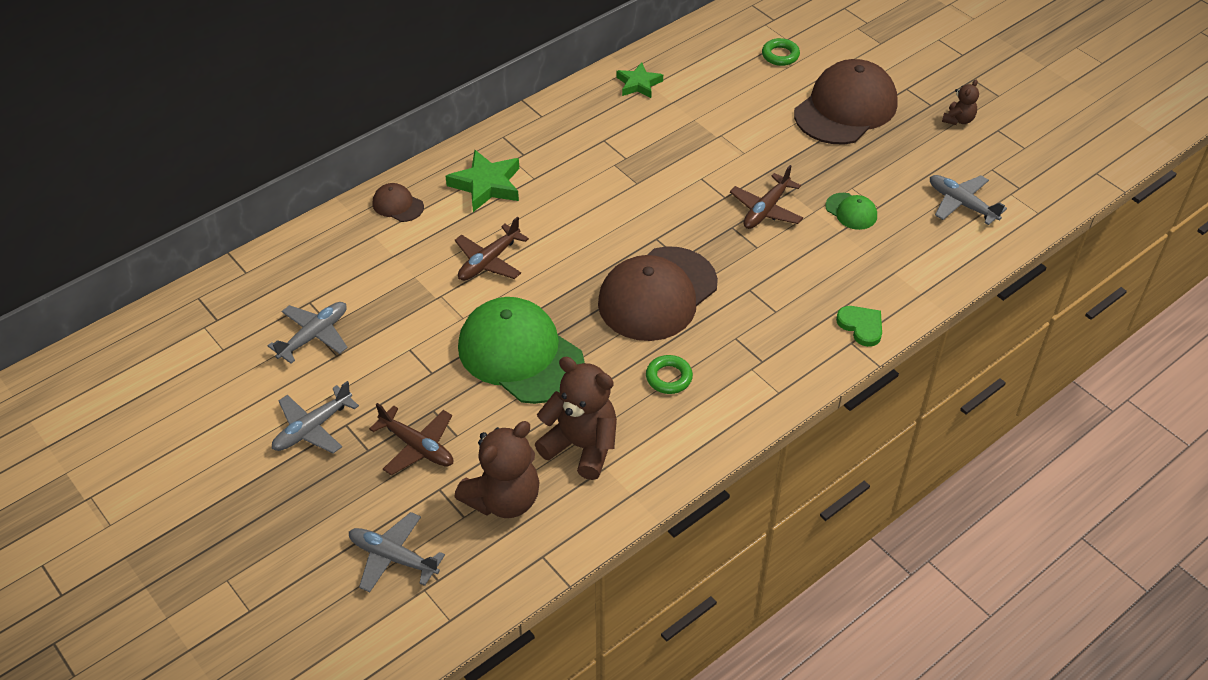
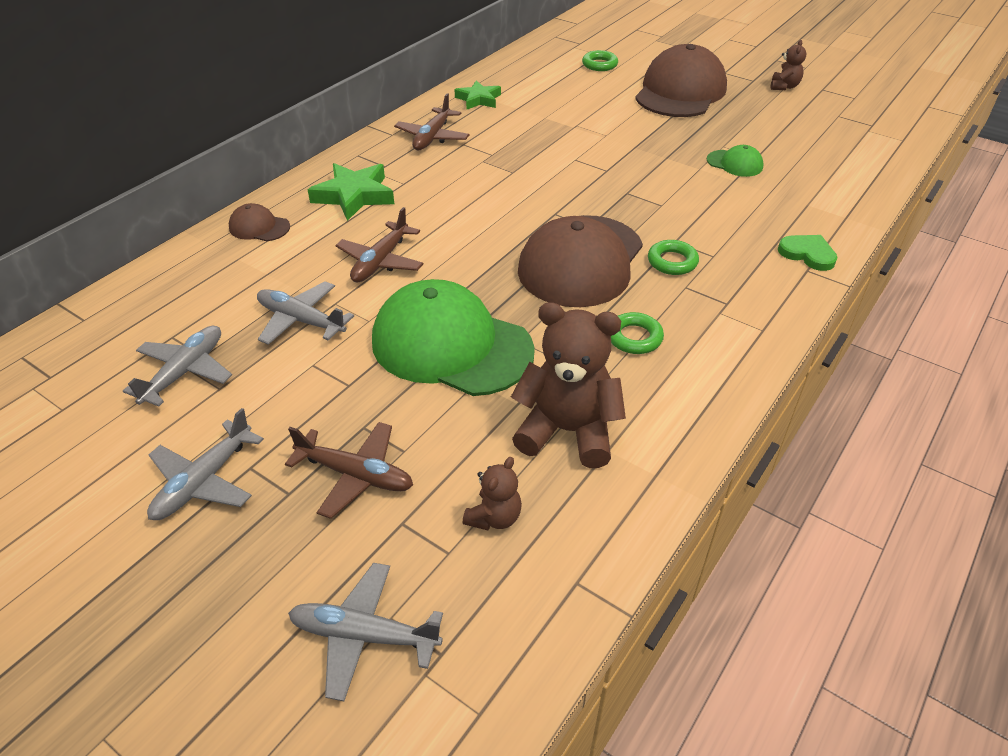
camera: 15 degrees left, 5 degrees down
(503, 499) = (494, 517): brown teddy bear -> brown teddy bear, size x0.50
(736, 310) = (672, 262): none -> green ring
(766, 210) = (652, 174): brown plane -> brown plane (432, 137)
(961, 204) = (831, 143): grey plane -> grey plane (301, 320)

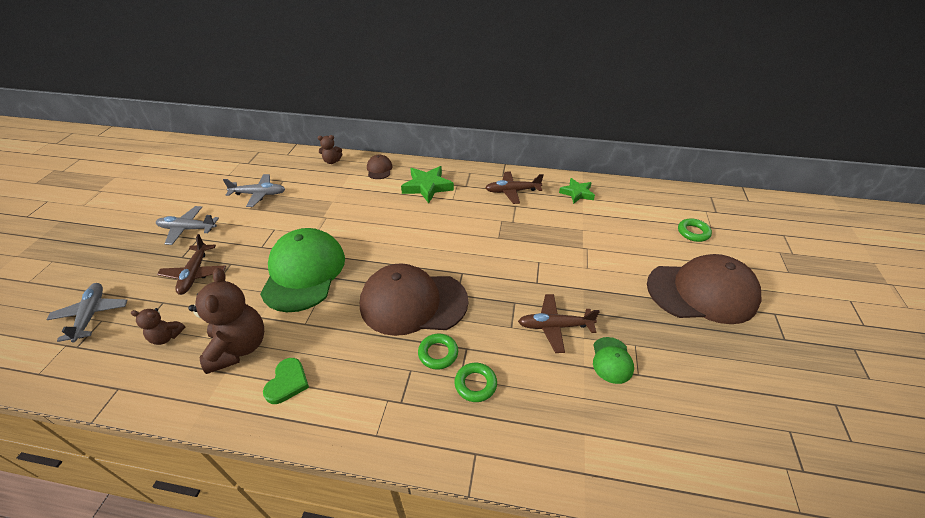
camera: 65 degrees right, 0 degrees up
(301, 320) = (307, 212): grey plane -> none
(380, 261) = (369, 219): brown plane -> brown plane (554, 326)
(634, 338) = (339, 355): green ring -> green ring (475, 384)
(784, 87) = (800, 367): brown teddy bear -> brown teddy bear (332, 161)
(807, 254) = (500, 449): green heart -> green heart (287, 382)

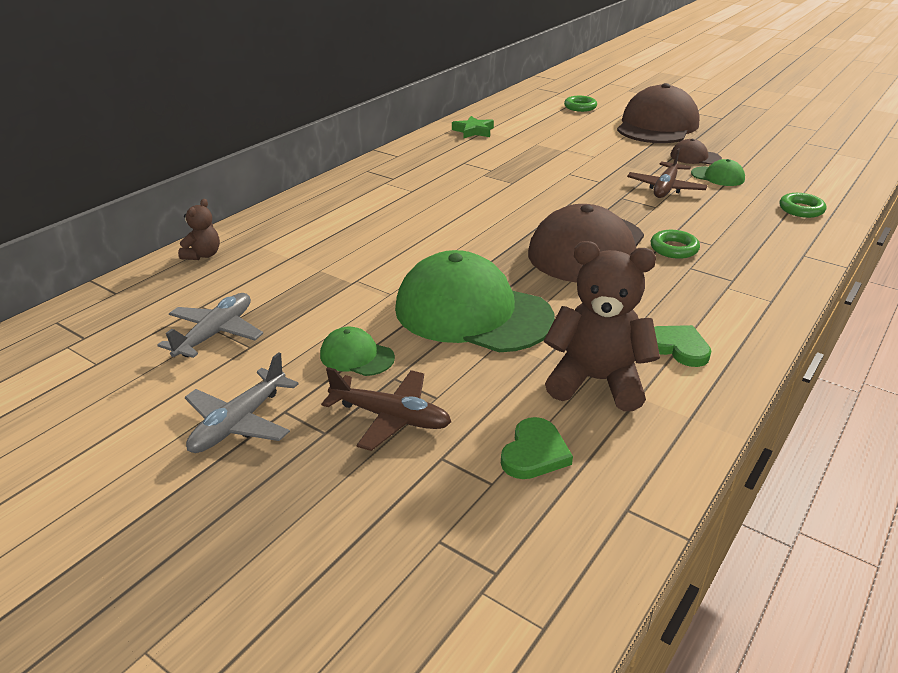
camera: 65 degrees left, 10 degrees down
(91, 315) = (413, 556): grey plane -> none
(167, 337) = (534, 453): brown teddy bear -> green heart
(248, 244) = (356, 356): none -> green cap
(379, 169) = (279, 223): brown cap -> brown cap (695, 157)
(427, 187) = (367, 200): green star -> none
(475, 384) = (723, 238): green ring -> green ring (801, 209)
(512, 191) = (434, 158): brown plane -> none

